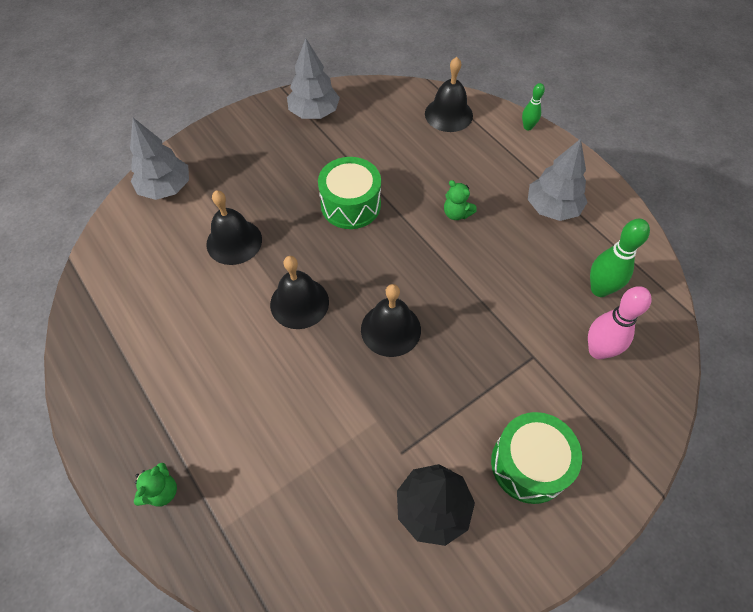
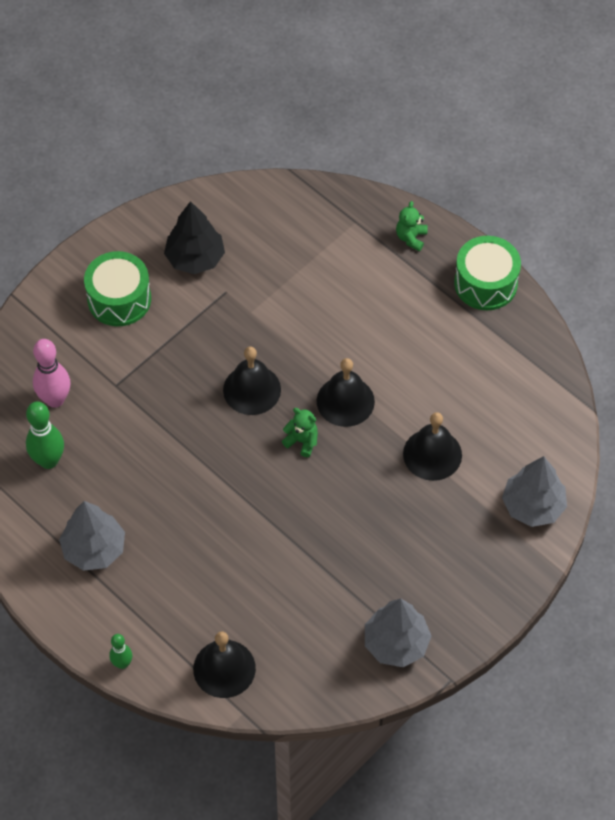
camera: 170 degrees right, 0 degrees up
(350, 205) = (320, 517): green drum -> green drum (485, 283)
(456, 213) = (200, 525): green teddy bear -> green teddy bear (302, 441)

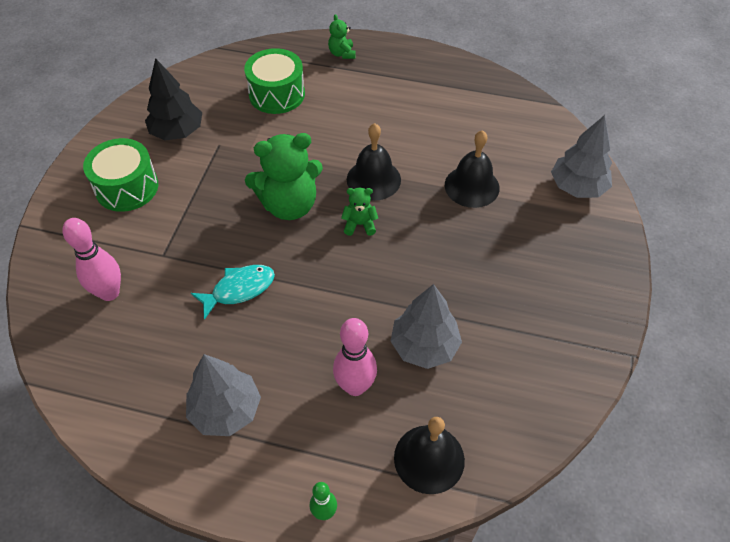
camera: 30 degrees left, 5 degrees down
(48, 461) = (132, 349): green bowling pin -> none
(161, 451) = (239, 289): none -> turquoise fish
(204, 583) = (355, 386): none -> pink bowling pin
(252, 389) = (289, 205): black bell -> green teddy bear
(396, 643) = (563, 348): grey tree -> grey tree (424, 346)
(485, 283) = (419, 60): green drum -> green drum (277, 94)

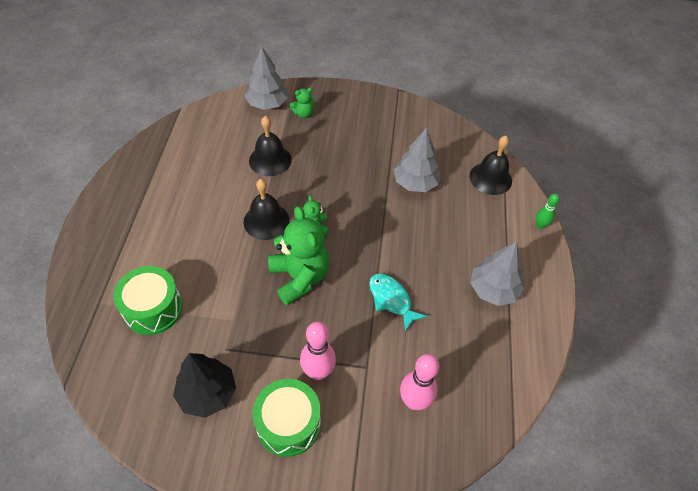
camera: 100 degrees left, 0 degrees up
(342, 53) = (95, 259): green teddy bear -> green teddy bear (303, 114)
(355, 386) = (454, 217): pink bowling pin -> pink bowling pin (318, 372)

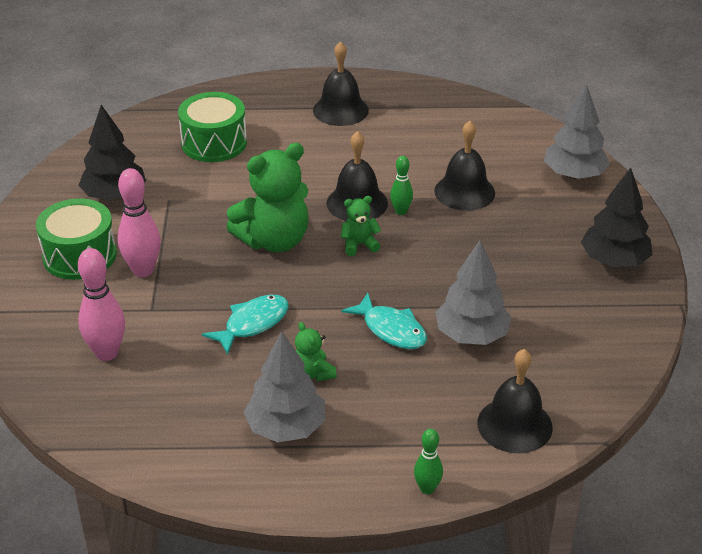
camera: 85 degrees right, 15 degrees down
(140, 214) = (340, 110): none -> black bell
(283, 197) = (401, 211): none -> green bowling pin
(303, 114) = (570, 210): green teddy bear -> green teddy bear (313, 373)
(356, 106) = (614, 261): none -> black tree
(406, 222) = (391, 330): none -> turquoise fish

